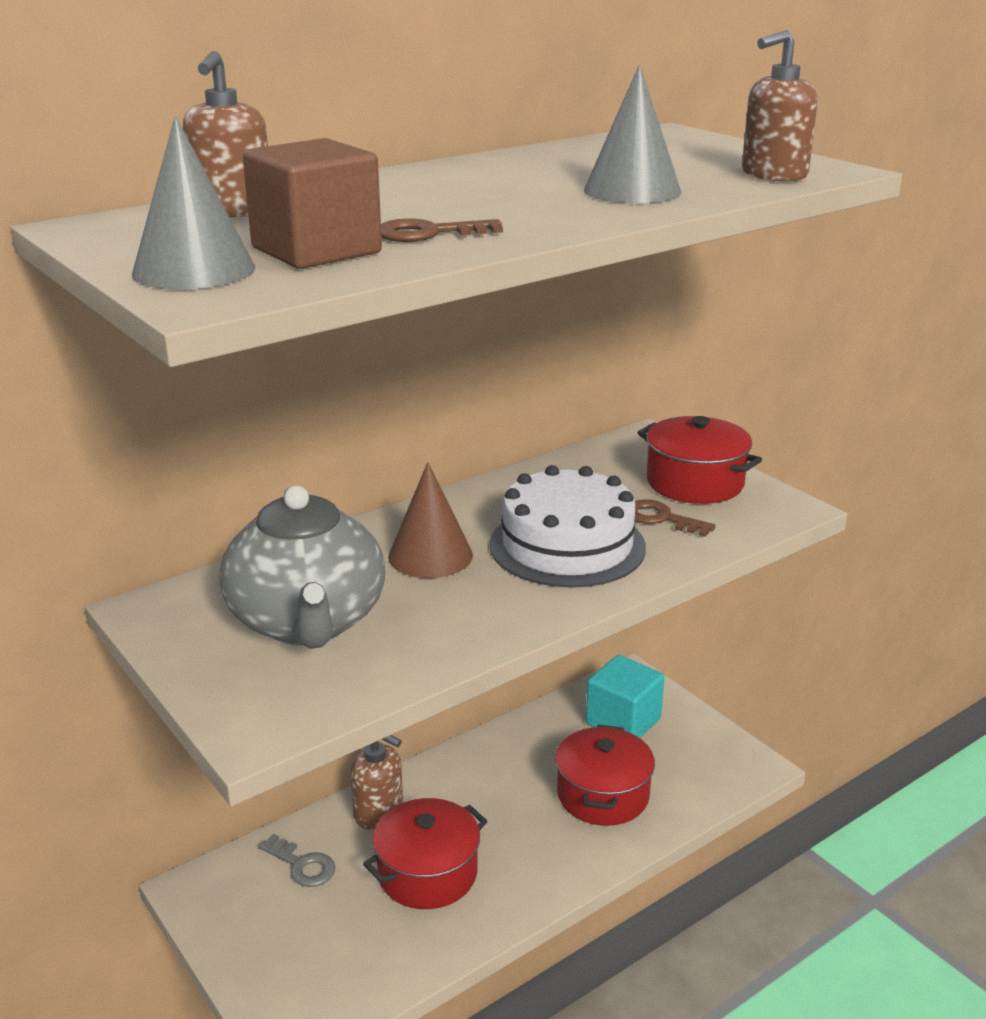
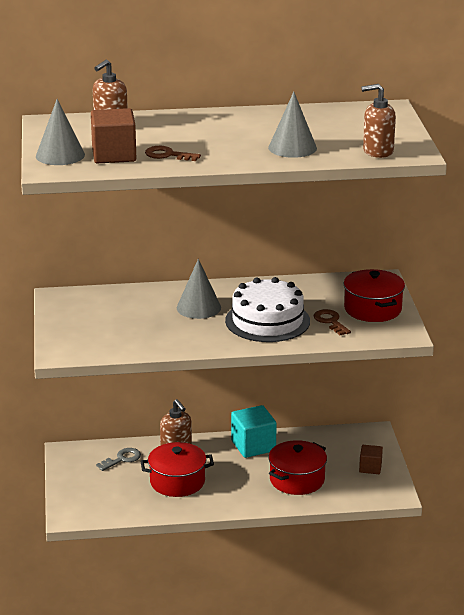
camera: 30 degrees right, 0 degrees up
(302, 865) = (122, 459): grey key -> grey key turned 105 degrees counterclockwise
(307, 622) = (117, 320): grey teapot -> none
(430, 555) = (198, 307): brown cone -> grey cone
(623, 721) = (344, 451): turquoise cube -> turquoise cube (253, 446)
(681, 735) = (370, 468): none -> brown cube

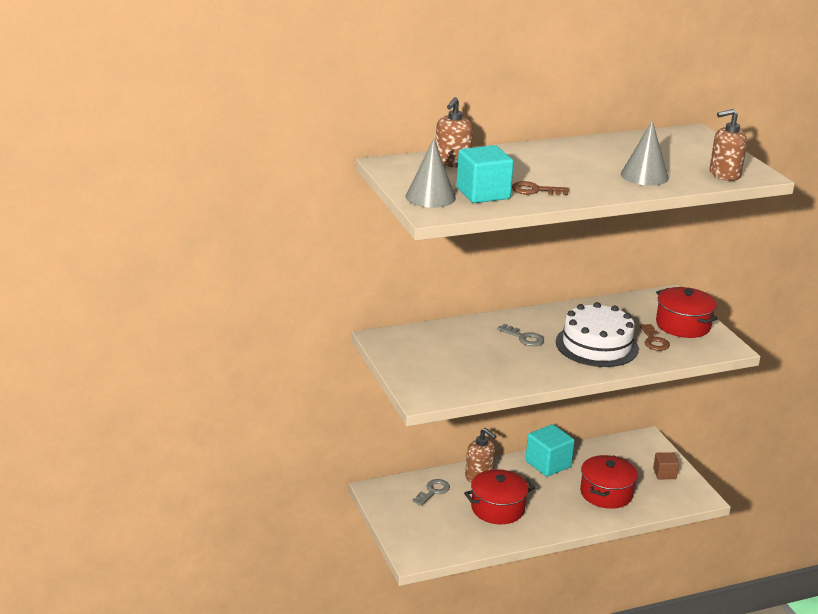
camera: 15 degrees left, 0 degrees up
(114, 155) = (483, 193): brown cube -> turquoise cube
(198, 307) = (524, 338): grey cone -> grey key
(330, 321) = (654, 341): brown key -> brown key turned 150 degrees counterclockwise

